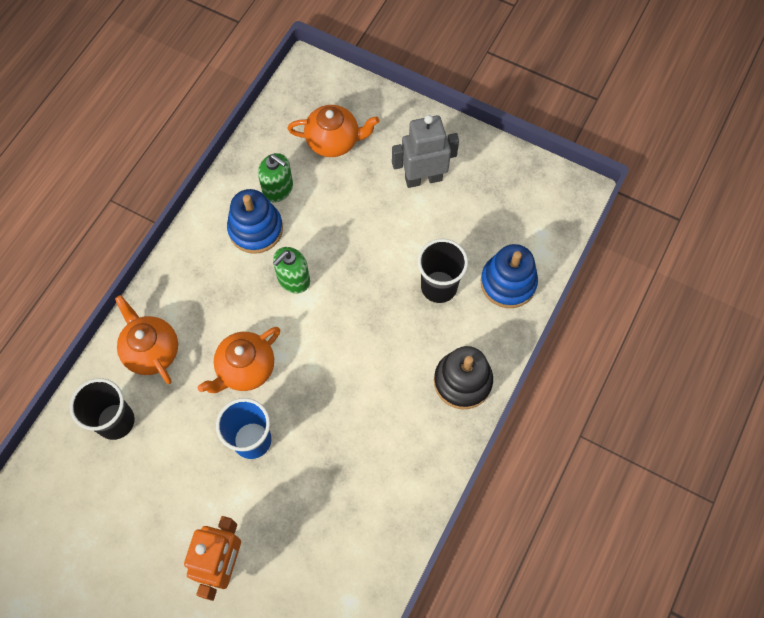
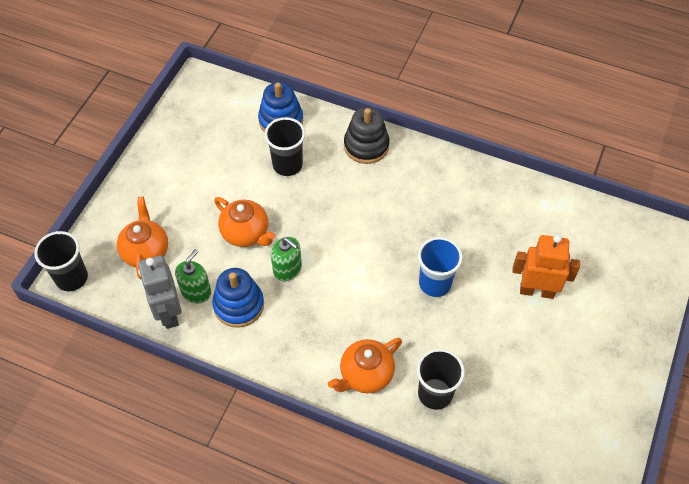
camera: 95 degrees left, 10 degrees down
(245, 369) = (374, 296): orange teapot -> orange teapot (246, 233)
(310, 77) = (72, 278): none -> black cup
(423, 178) = (186, 181): grey robot -> grey robot (168, 313)

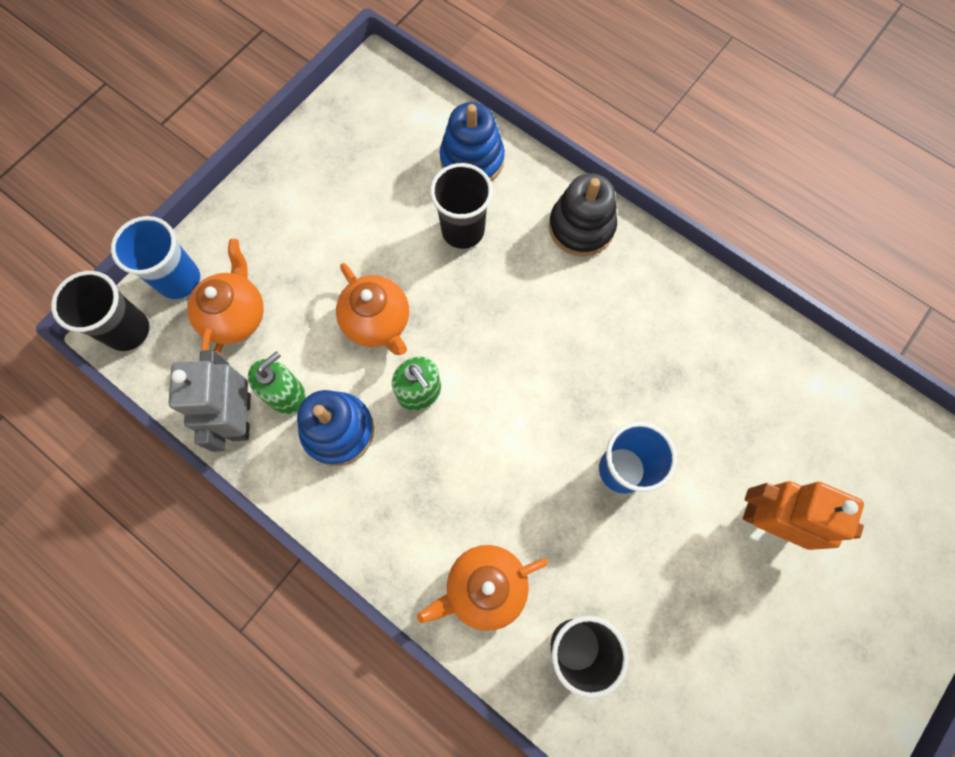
camera: 15 degrees right, 15 degrees up
(99, 238) = (179, 280): none -> blue cup

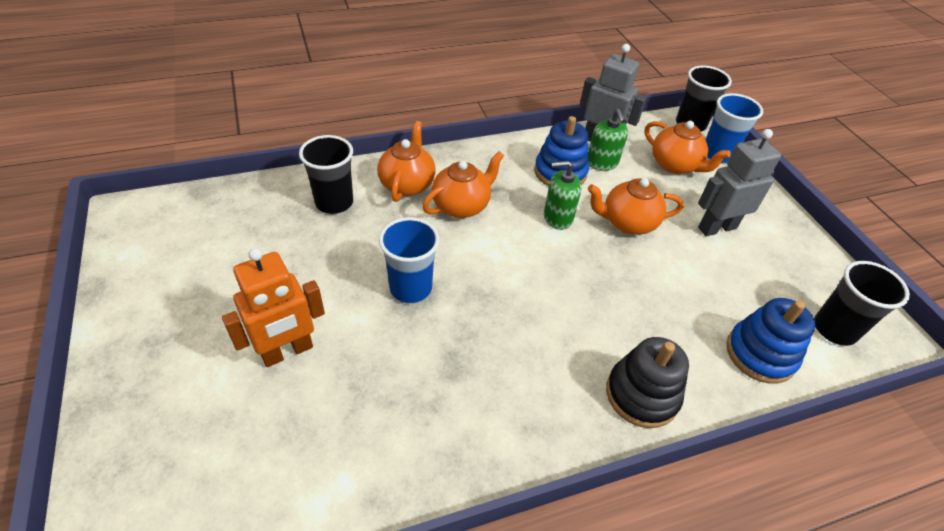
camera: 120 degrees right, 25 degrees down
(324, 239) = (716, 228): none -> grey robot
(463, 230) = (683, 308): black cup -> black cup (834, 329)
(474, 501) = (462, 206): none -> orange teapot

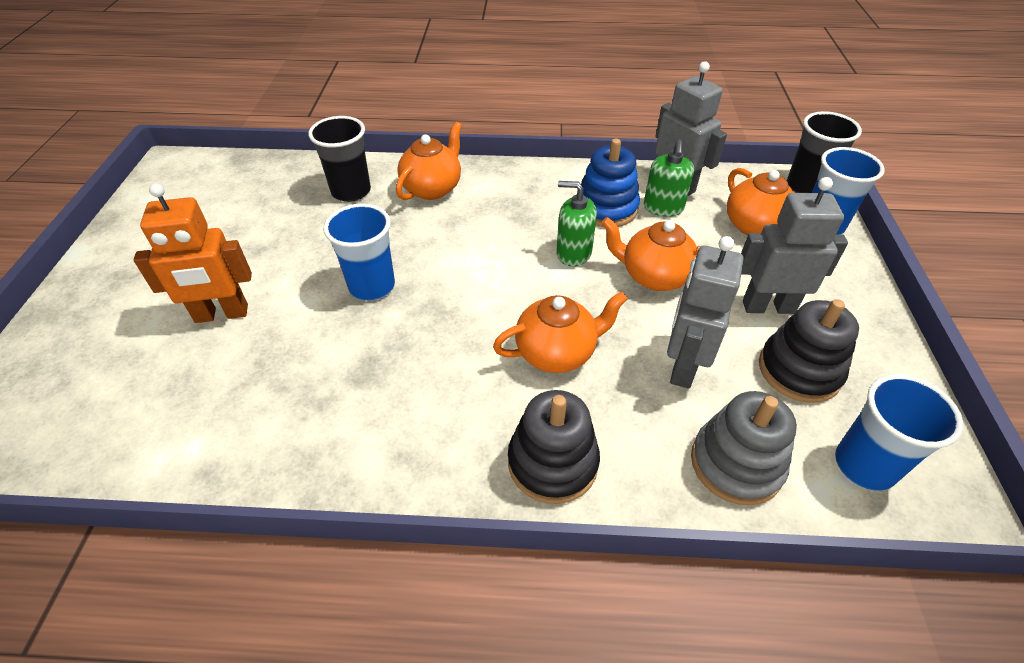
camera: 25 degrees right, 0 degrees up
(462, 206) = (475, 220): orange teapot -> orange teapot (557, 352)
(687, 290) = (683, 366): none -> grey robot
(760, 354) = (736, 464): blue stacking toy -> grey stacking toy
(761, 272) = (799, 370): none -> black stacking toy
(834, 329) = (864, 465): black cup -> blue cup

